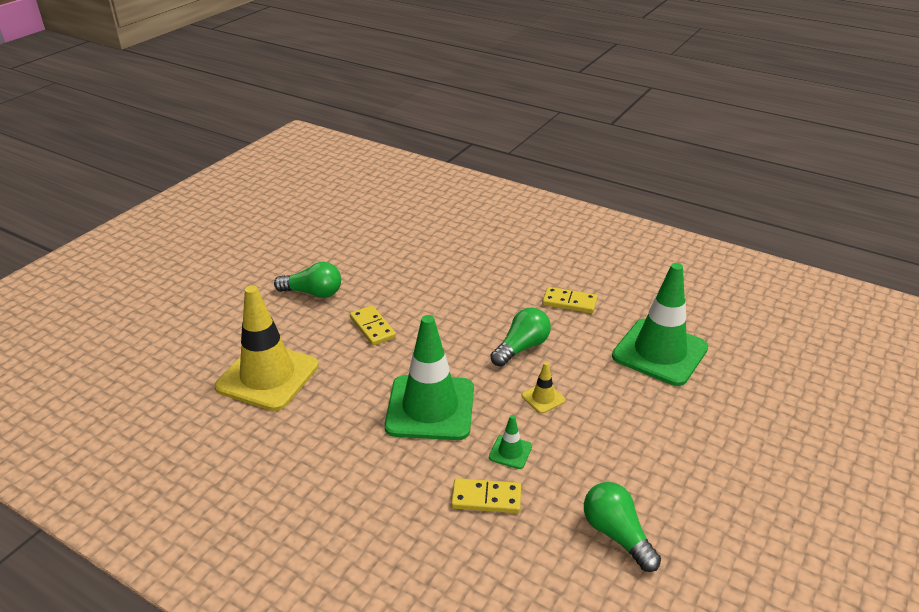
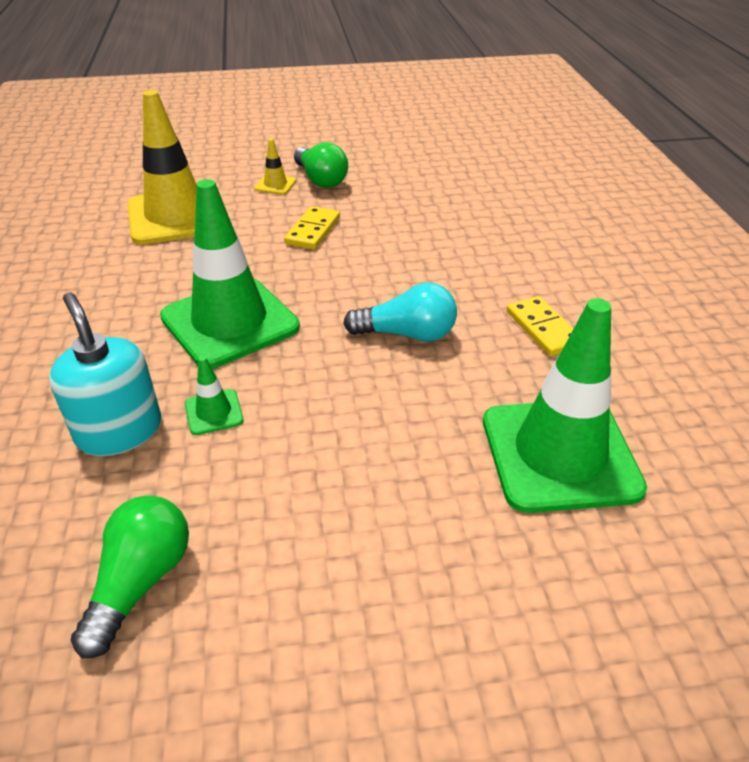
camera: 50 degrees right, 5 degrees up
(486, 498) = (119, 431): yellow domino -> turquoise soap dispenser
(522, 347) = (407, 334): green light bulb -> turquoise light bulb
(543, 398) = (336, 393): yellow traffic cone -> yellow traffic cone (275, 185)

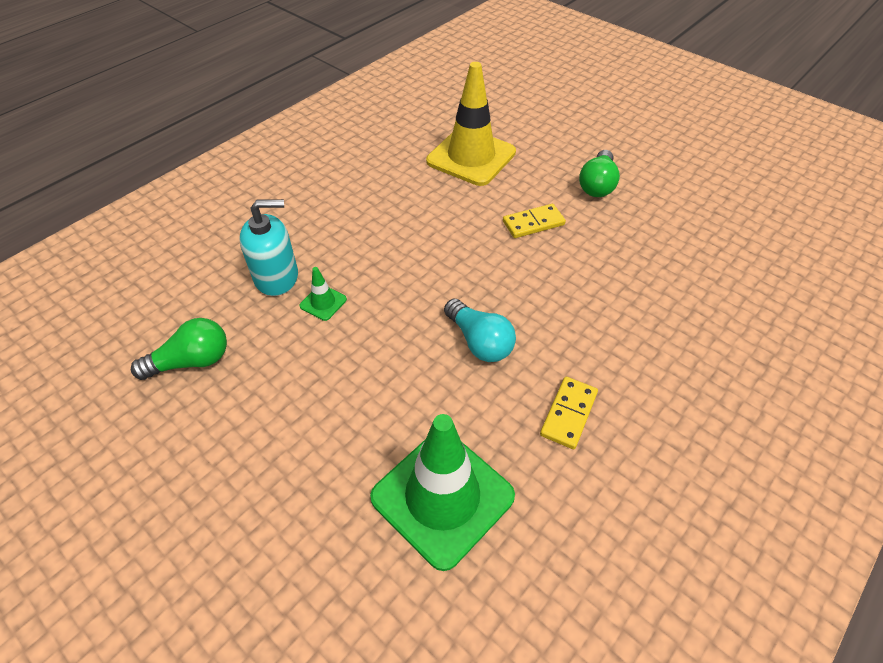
camera: 50 degrees right, 10 degrees up
(119, 431) = (276, 277): turquoise soap dispenser -> turquoise soap dispenser turned 60 degrees clockwise
(230, 322) = (401, 253): green traffic cone -> none
(275, 185) = (561, 170): yellow traffic cone -> none

